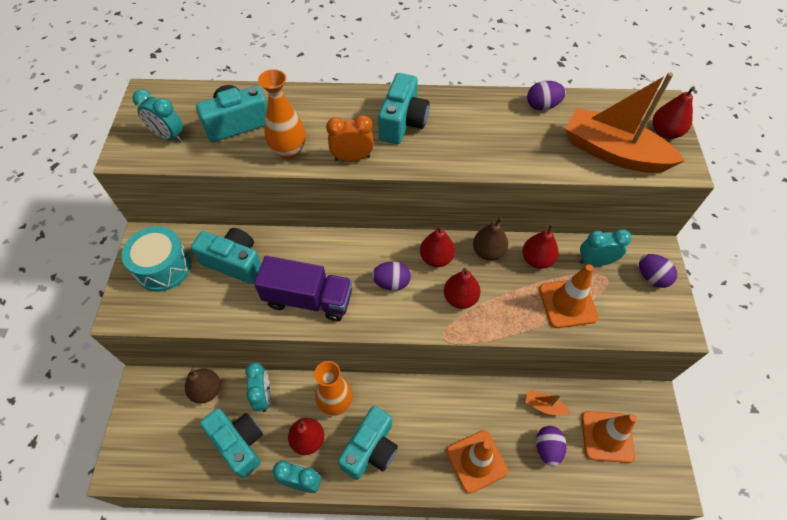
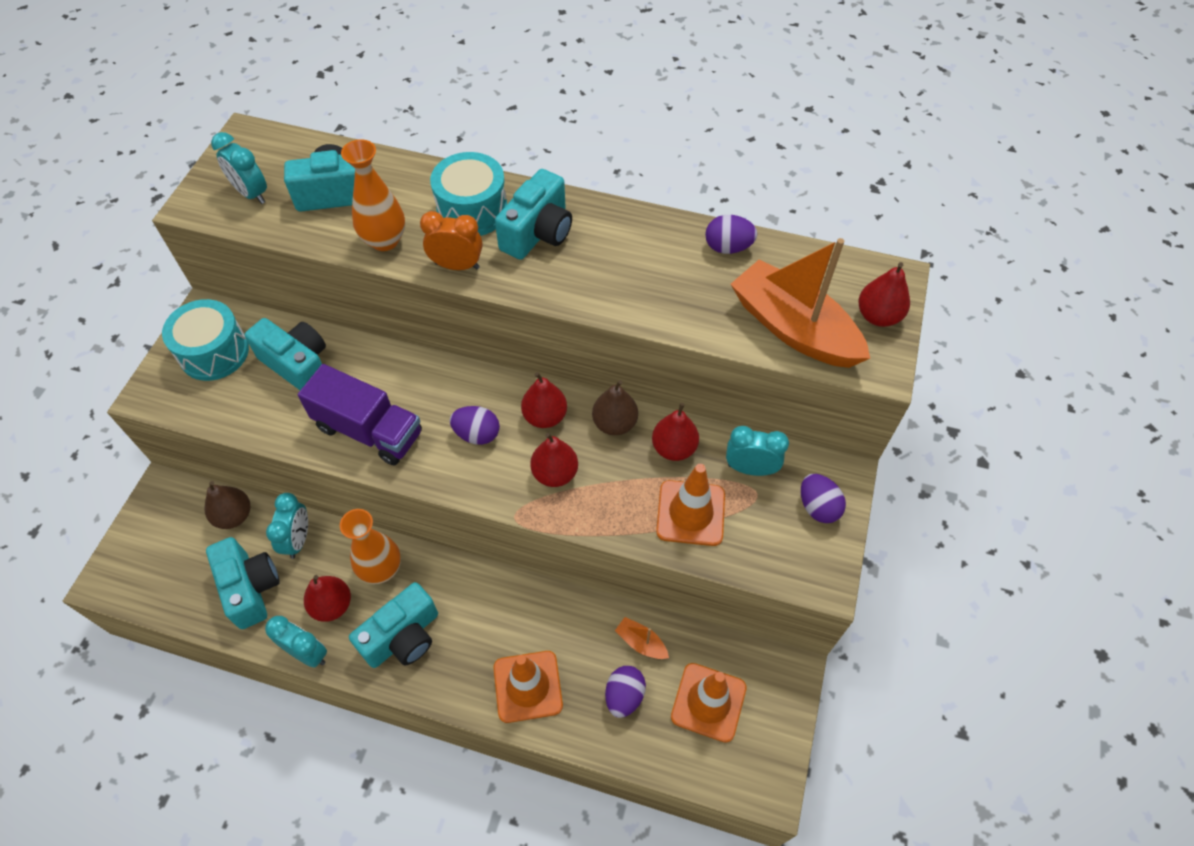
camera: 15 degrees right, 0 degrees up
(347, 116) = (472, 210): none -> turquoise drum

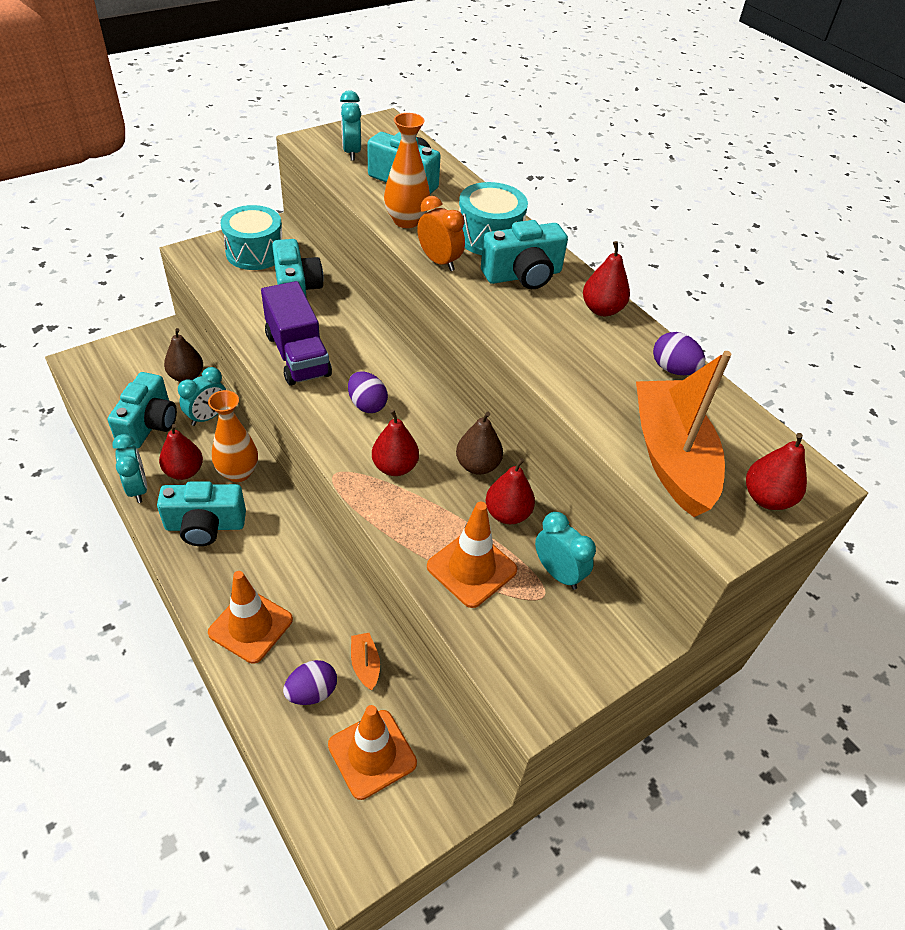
camera: 35 degrees right, 10 degrees down
(545, 416) = (429, 426): red pear -> red pear (602, 309)
(818, 507) = (589, 644): purple egg -> none

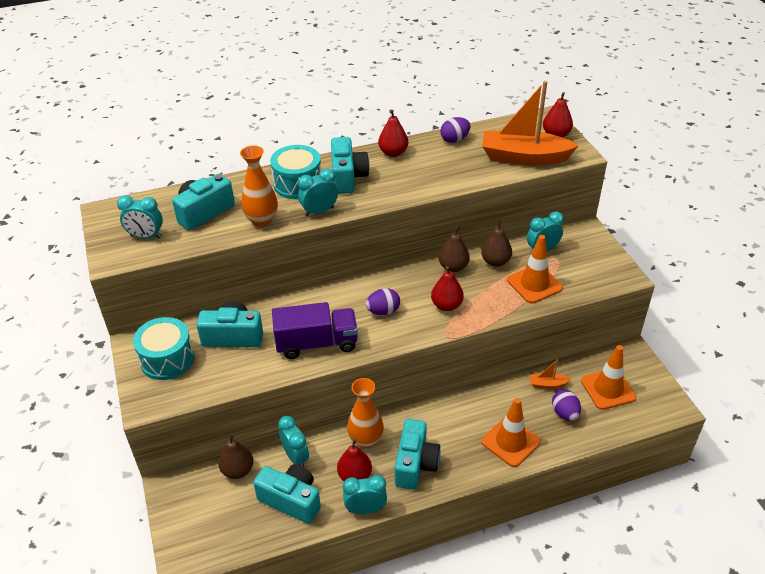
camera: 70 degrees left, 5 degrees down
(439, 262) = (319, 211): orange clock -> turquoise clock
(507, 514) = (495, 261): red pear -> brown pear

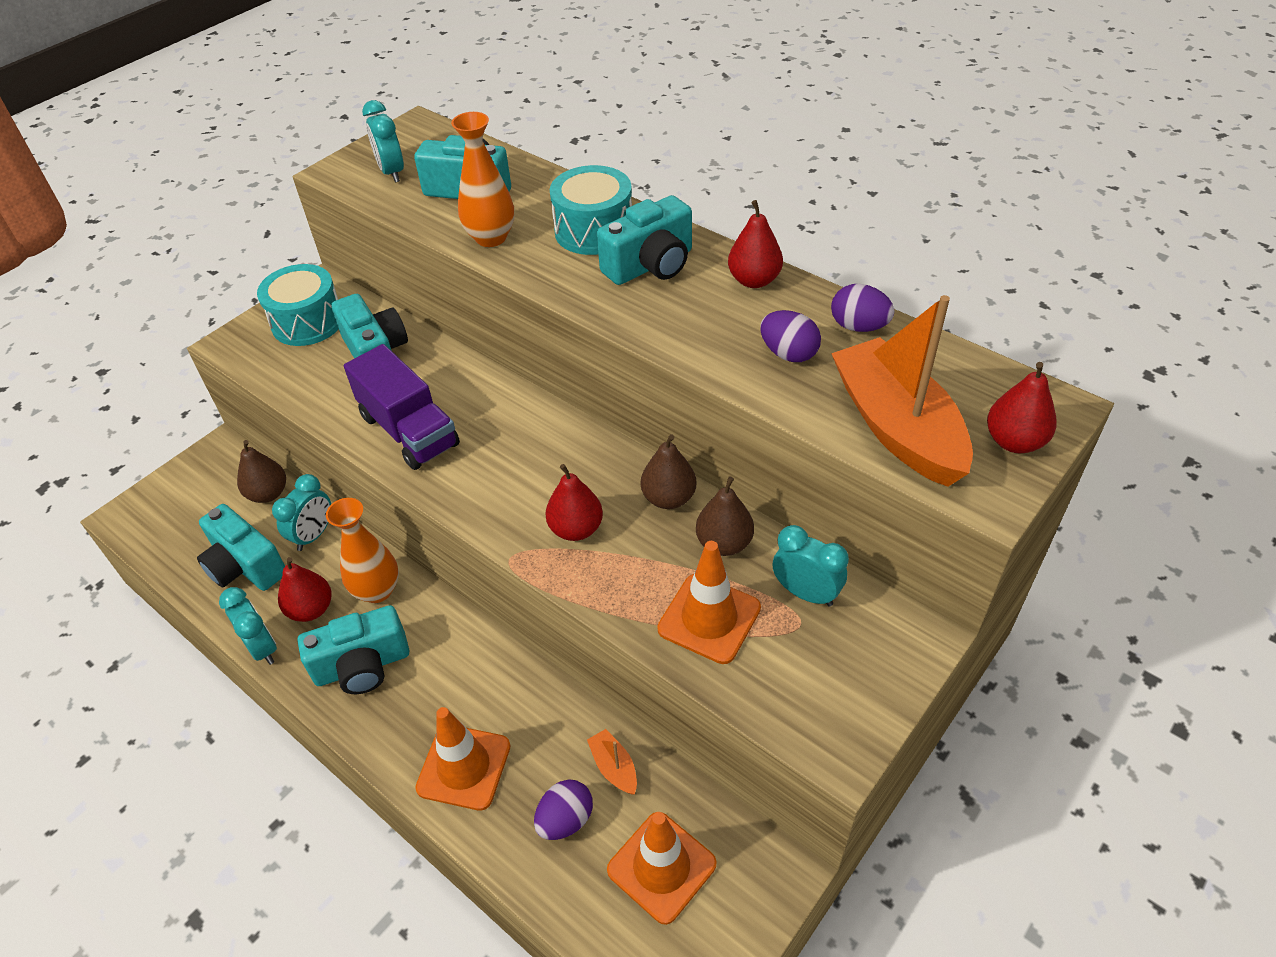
camera: 60 degrees right, 5 degrees up
(291, 500) = (245, 566): turquoise camera -> turquoise camera turned 135 degrees clockwise
(319, 211) = (549, 276): turquoise clock -> none
(383, 311) = (514, 465): purple egg -> purple egg (788, 354)

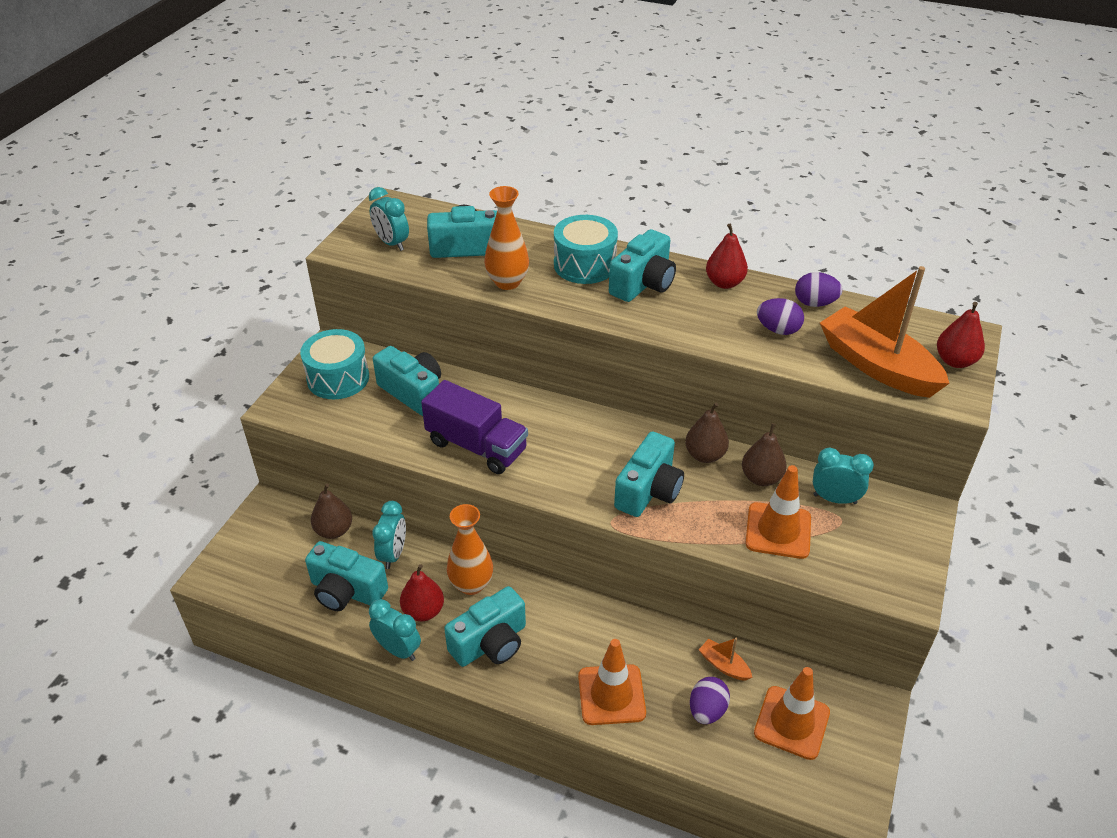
camera: 20 degrees left, 5 degrees down
(576, 529) = (649, 491): red pear -> turquoise camera

